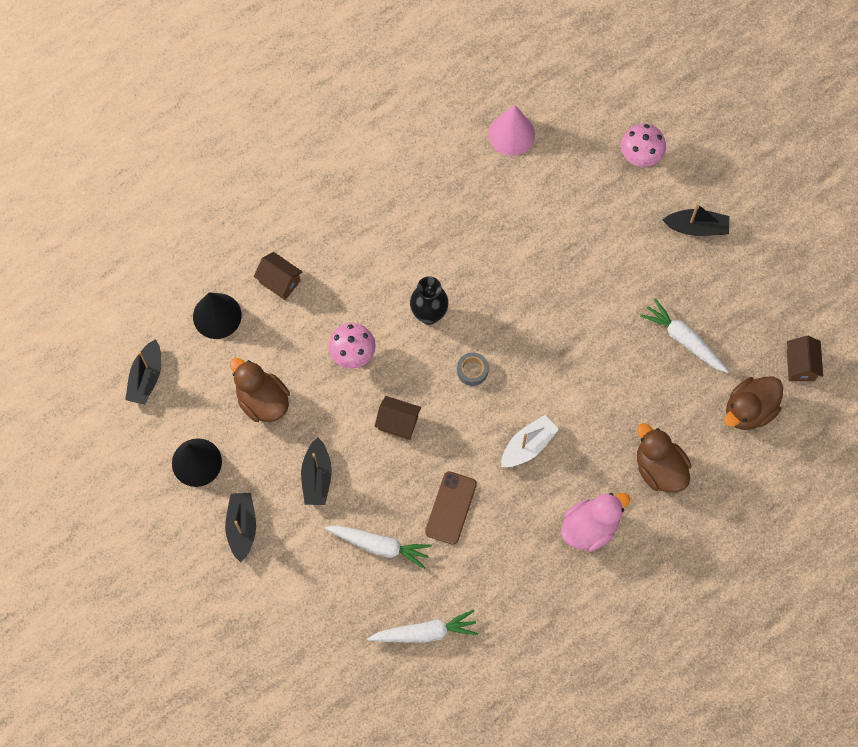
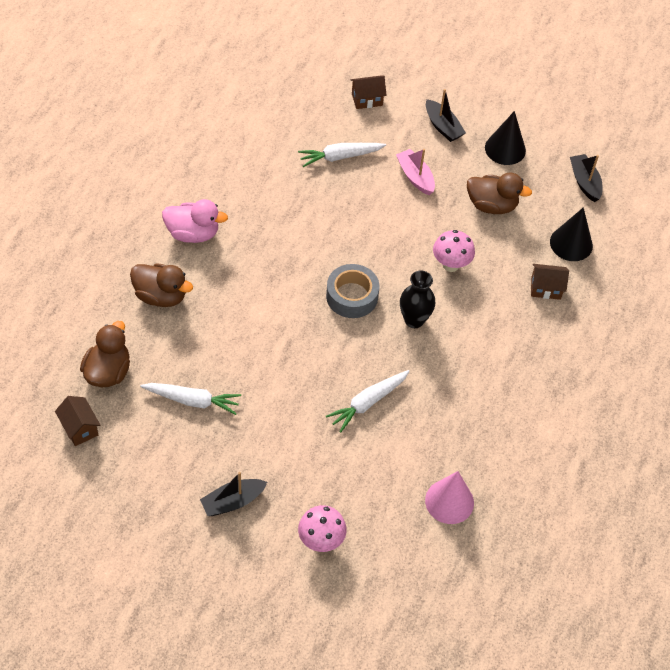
camera: 145 degrees right, 15 degrees down
(317, 477) = (415, 177): black boat -> pink boat
(398, 422) = (383, 236): brown house -> brown house (367, 99)
(425, 632) = (272, 123): white carrot -> white carrot (367, 403)
(451, 508) = (305, 200): brown phone -> none
(472, 371) = (352, 296): grey tape -> grey tape, size x1.83
(528, 445) = (274, 265): white boat -> none
(590, 527) = (193, 233): pink duck -> pink duck turned 105 degrees counterclockwise

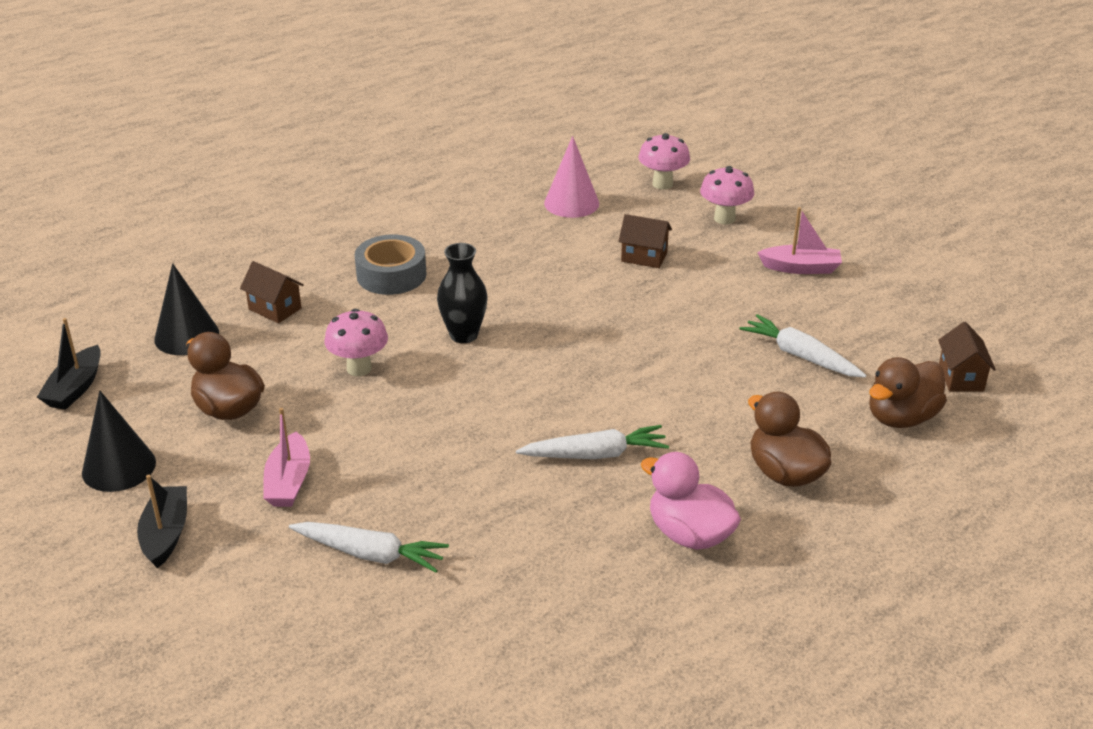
camera: 145 degrees left, 20 degrees down
(233, 501) = (801, 268): black boat -> pink boat
(352, 296) = (518, 382): grey tape -> grey tape (391, 275)
(367, 99) = (233, 629): brown house -> brown house (644, 257)
(367, 403) = (589, 289): white carrot -> white carrot (595, 454)
(397, 567) = (662, 184): none -> pink mushroom

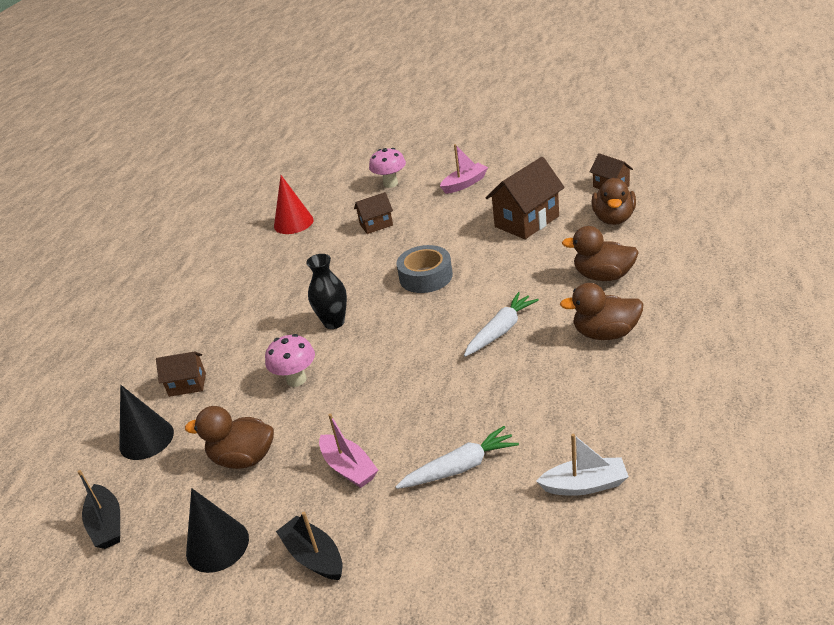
camera: 35 degrees left, 0 degrees up
(391, 275) = (238, 320): grey tape -> grey tape (426, 276)
(445, 658) = (585, 485): none -> white boat
(571, 203) = (293, 223): pink cone -> red cone
(662, 184) = (331, 186): pink mushroom -> none
(689, 534) = (605, 333): pink duck -> brown duck
(800, 356) = (527, 221): white carrot -> brown house

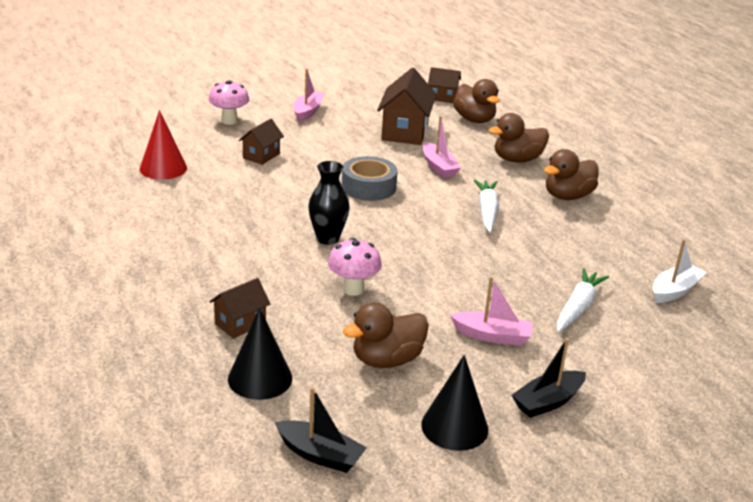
camera: 45 degrees left, 5 degrees down
(314, 556) = (547, 402): black boat -> black boat turned 45 degrees counterclockwise
(513, 268) = (439, 167): none -> pink boat

